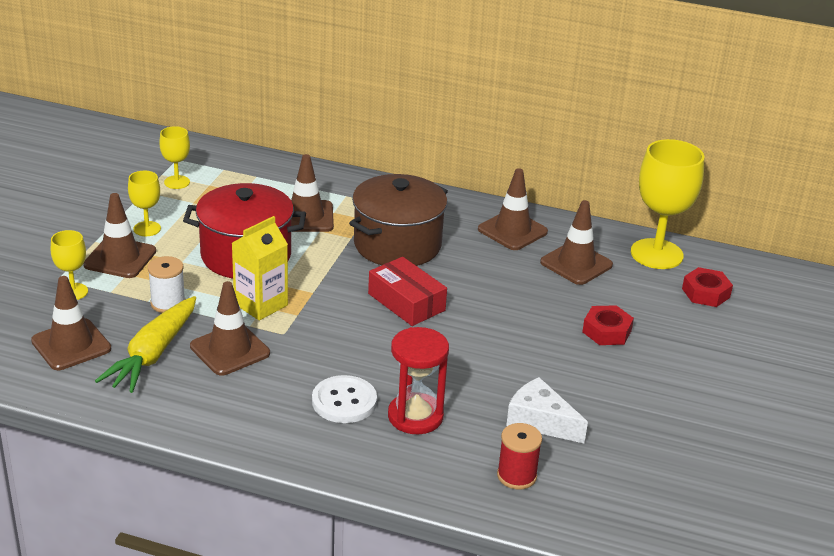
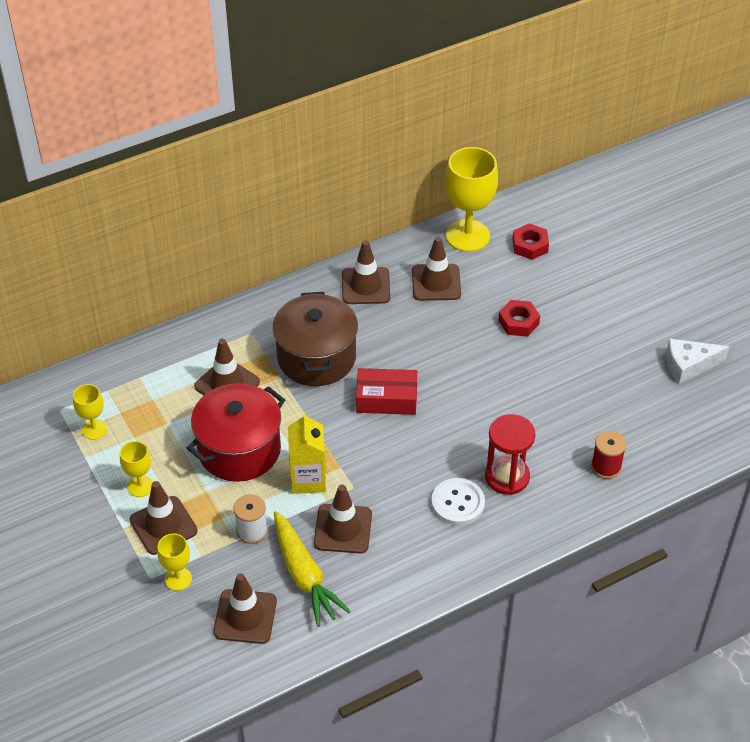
camera: 45 degrees left, 15 degrees up
(540, 421) = (569, 419): white cheese -> white cheese (688, 365)

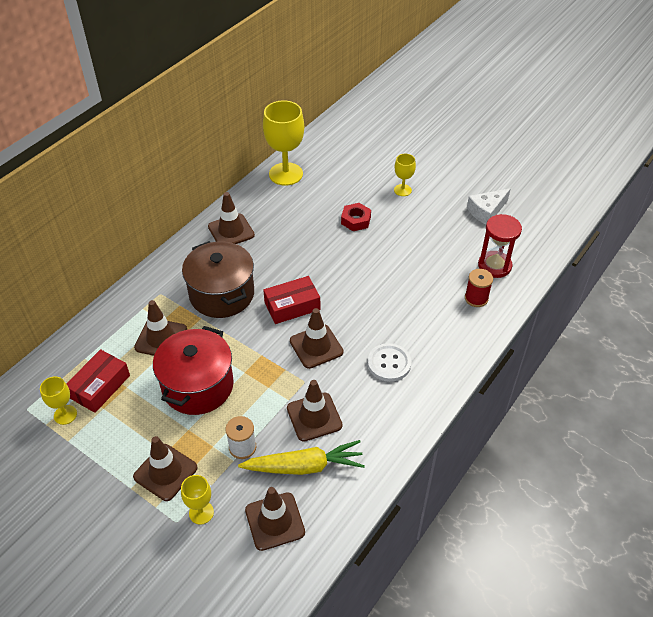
camera: 25 degrees left, 0 degrees up
(140, 486) = (129, 447): yellow goblet -> yellow goblet (402, 190)
(141, 413) = (100, 386): none -> red box
(304, 575) = (304, 466): yellow carrot -> yellow carrot turned 45 degrees counterclockwise
(308, 479) = (265, 388): yellow carton -> none
(436, 282) = (281, 212): brown traffic cone -> brown traffic cone (316, 346)
(507, 477) = (412, 331): red hourglass -> red hourglass (494, 266)
(530, 245) = (333, 167): red nut -> none

